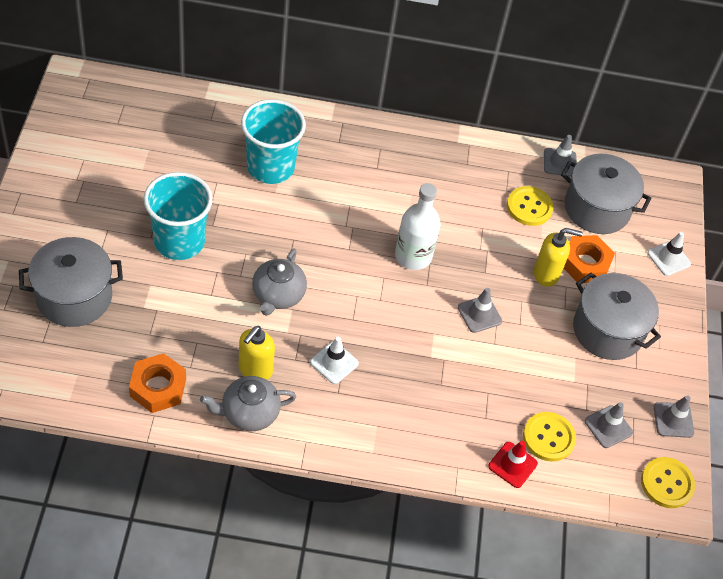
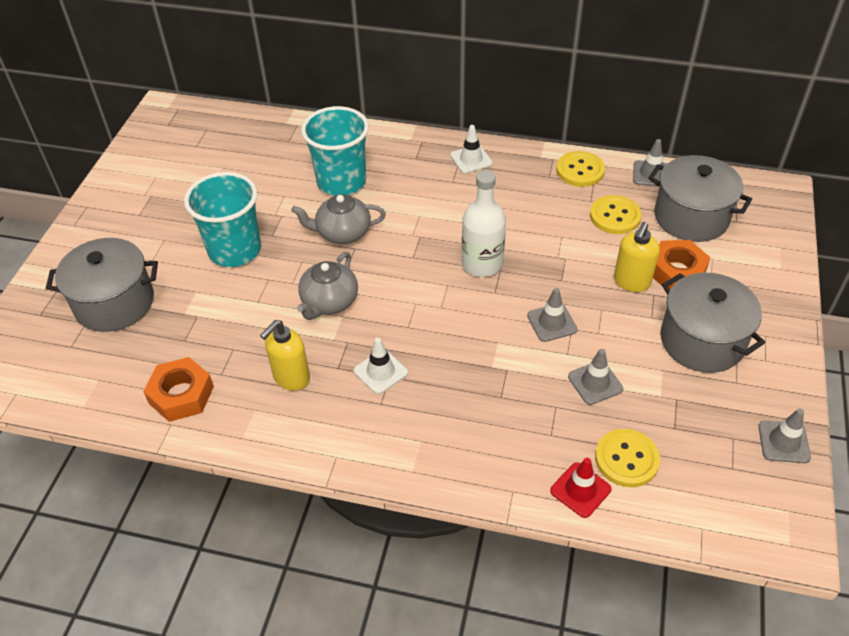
camera: 15 degrees right, 5 degrees down
(249, 413) = (276, 424): grey teapot -> grey teapot (342, 233)
(546, 274) = (631, 282): yellow soap dispenser -> yellow soap dispenser turned 105 degrees clockwise
(608, 427) = (701, 448): grey traffic cone -> grey traffic cone (595, 383)
(667, 483) = (776, 518): yellow button -> yellow button (580, 170)
(668, 258) = (775, 266): white traffic cone -> white traffic cone (471, 159)

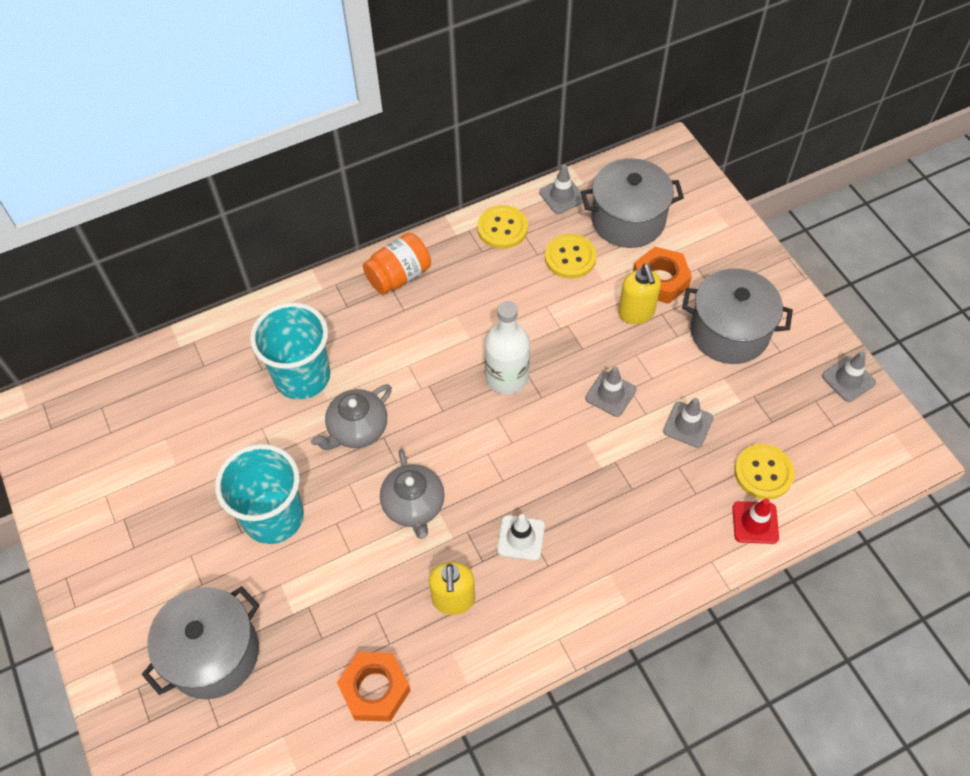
camera: 40 degrees left, 10 degrees up
(471, 159) = (399, 276): white traffic cone -> orange jar

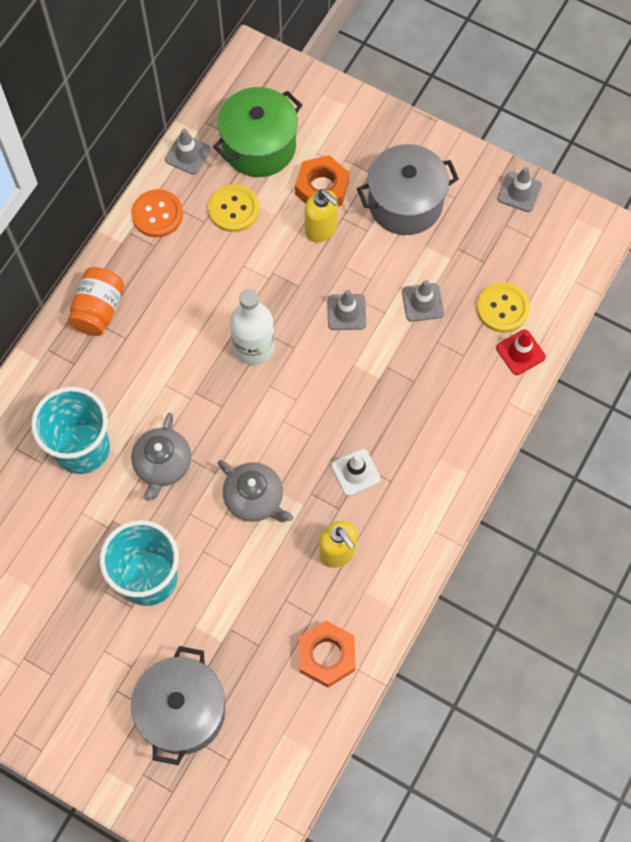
camera: 35 degrees left, 10 degrees up
(502, 228) = (157, 214): yellow button -> orange button
(628, 220) = (259, 146): grey pot -> green pot

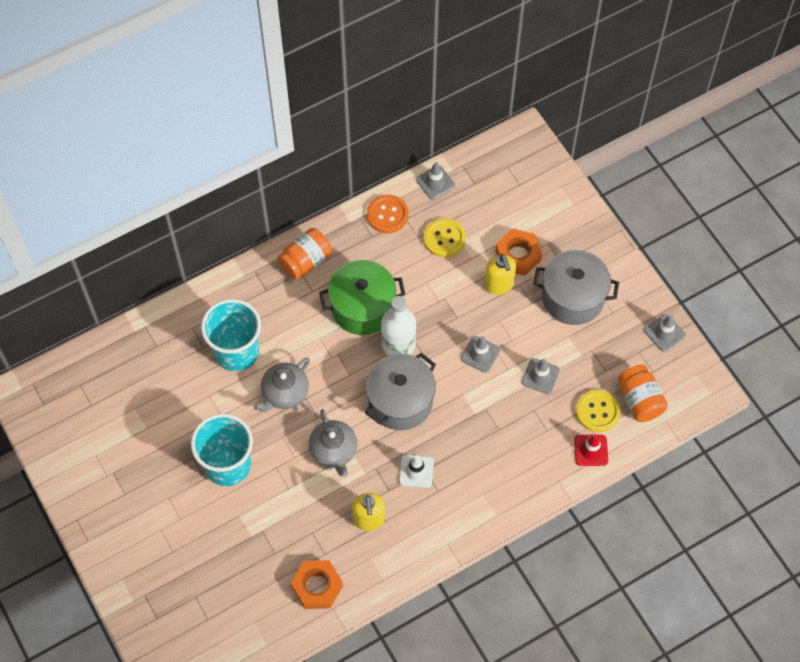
camera: 30 degrees right, 5 degrees down
(182, 711) = (196, 568): grey pot -> grey pot (400, 401)
(259, 146) = (490, 202): green pot -> green pot (362, 307)
(537, 274) = (640, 400): none -> orange jar

